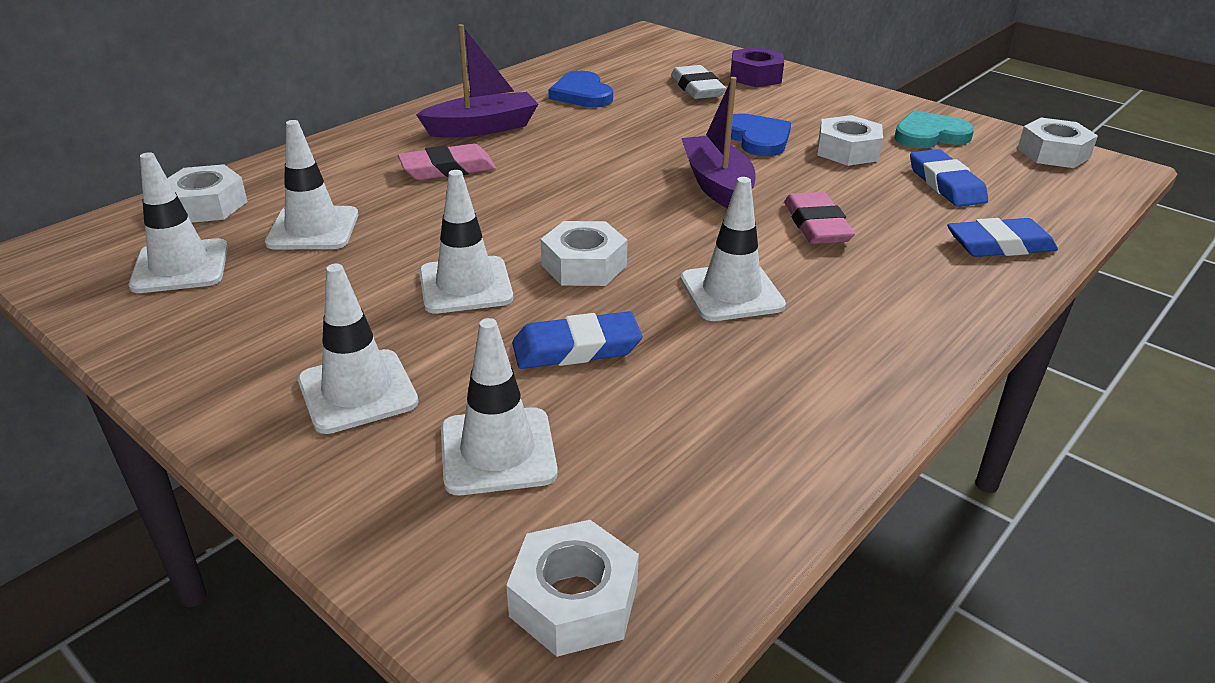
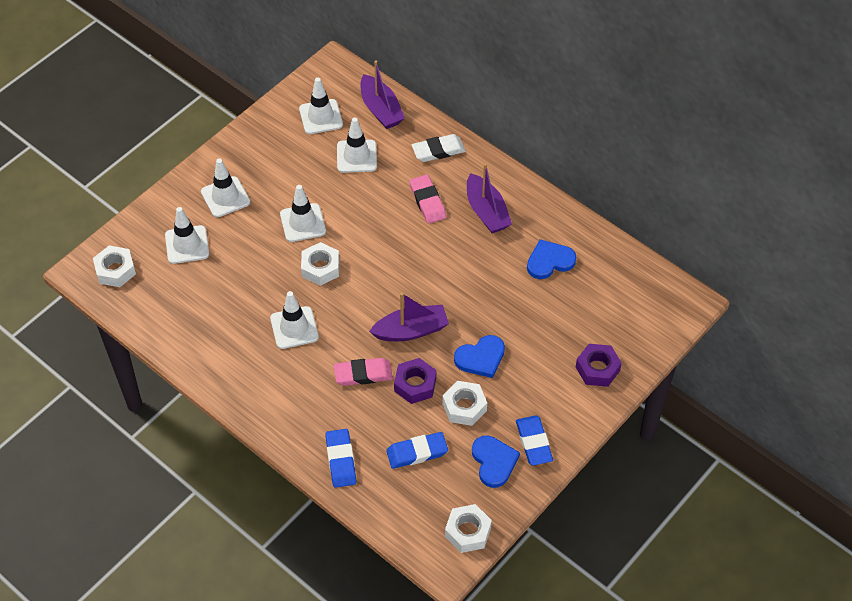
camera: 90 degrees right, 20 degrees up
(206, 205) = (381, 109): white nut -> purple boat
(576, 348) = (251, 267): blue eraser -> blue eraser (533, 442)
(697, 88) = (569, 329): white eraser -> white eraser (438, 150)
(821, 184) = (415, 384): none -> purple nut
(929, 135) = (494, 462): turquoise heart -> blue heart

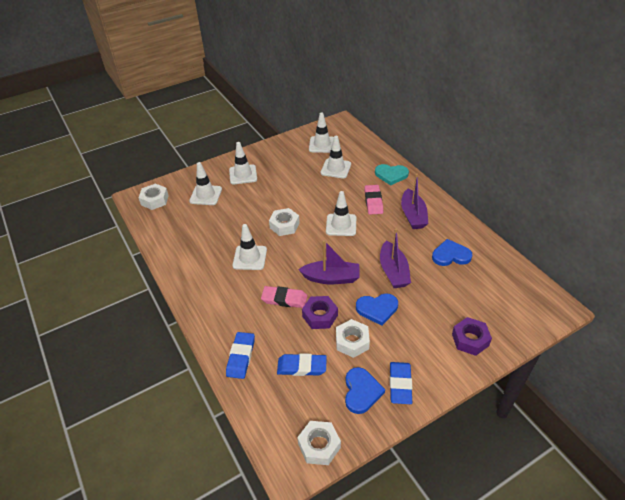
camera: 20 degrees right, 10 degrees down
(303, 223) = (285, 197): white traffic cone -> white traffic cone (341, 225)
(381, 109) = (361, 147): purple boat -> purple boat (393, 271)
(438, 150) = (391, 175): white eraser -> turquoise heart

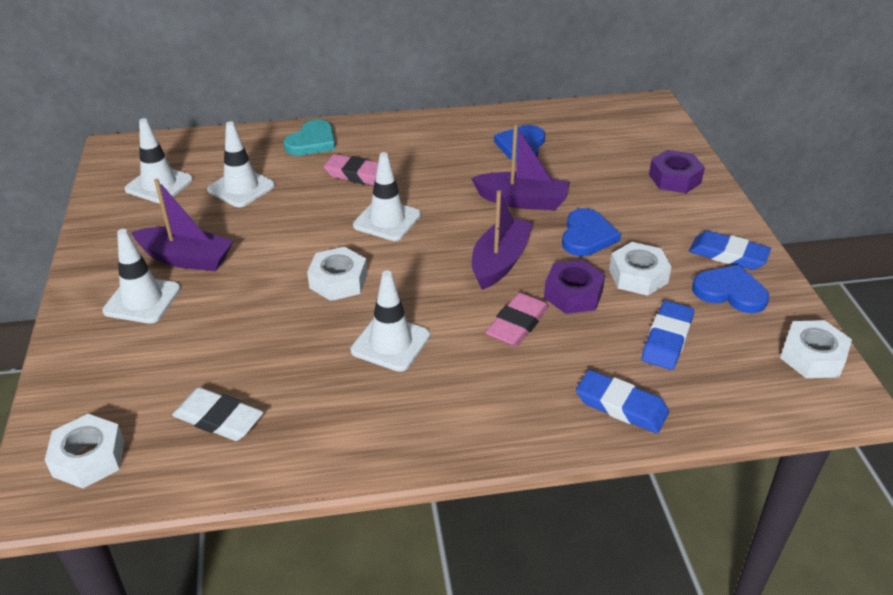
camera: 70 degrees left, 5 degrees down
(184, 224) = (218, 419): none -> white eraser
(206, 195) = (154, 368): white traffic cone -> none
(413, 215) = (419, 150): purple boat -> purple boat (186, 259)

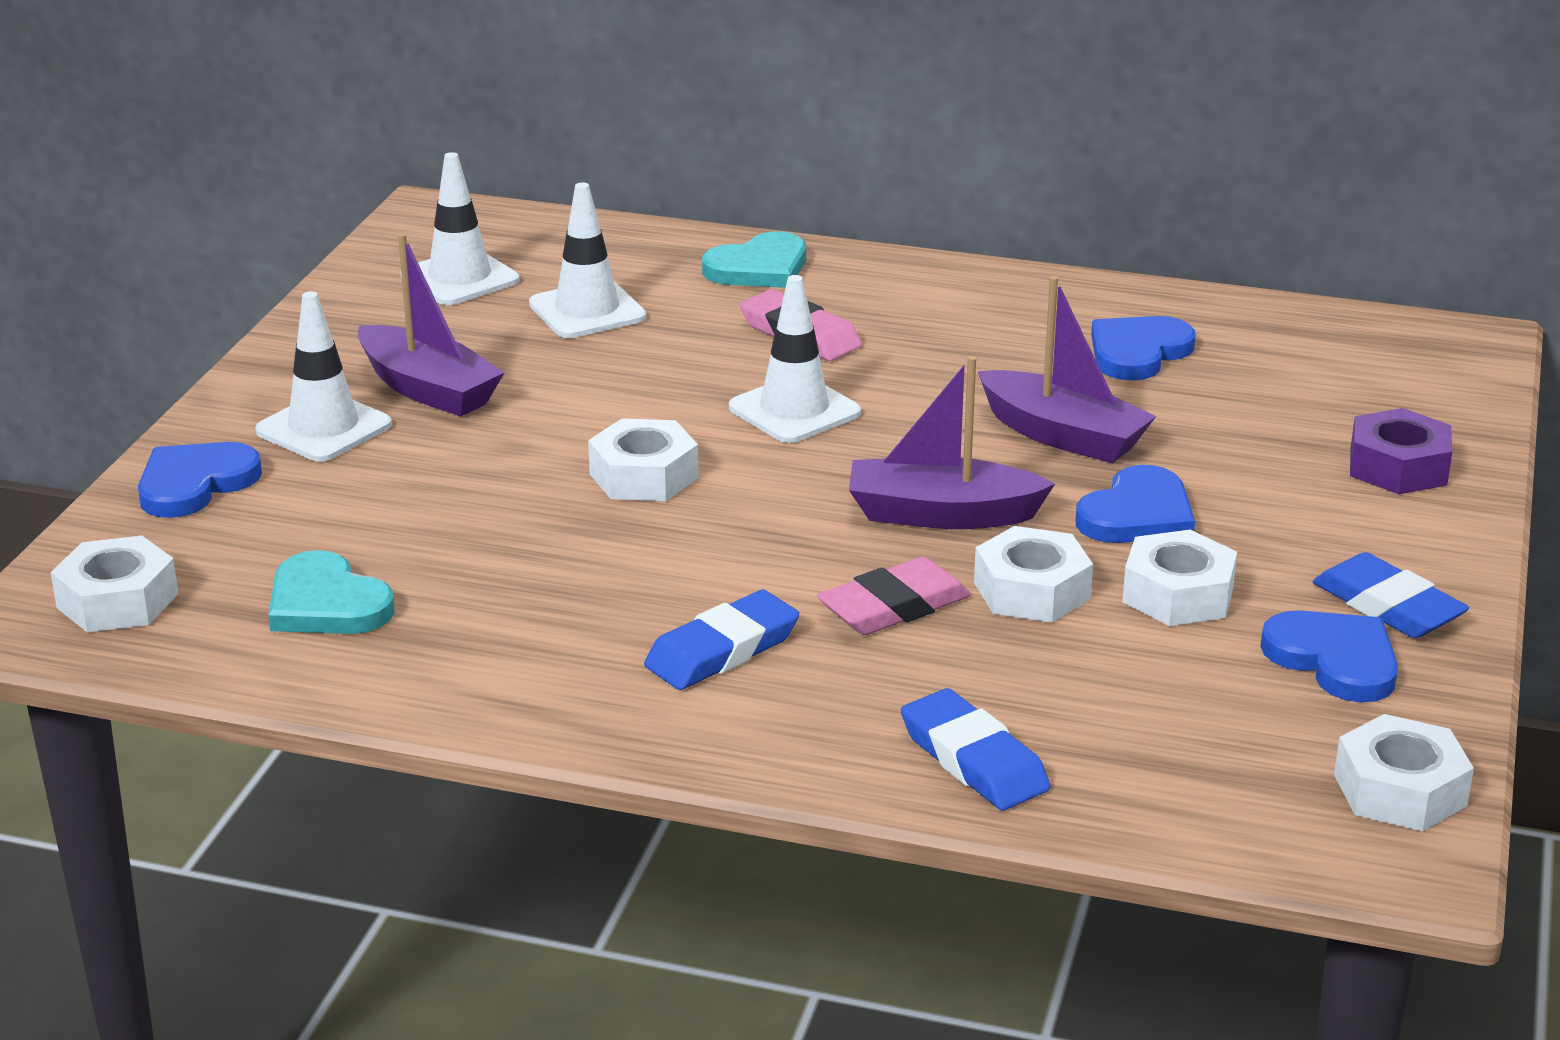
camera: 25 degrees right, 10 degrees down
(87, 360) = (195, 484): none -> blue heart
(218, 419) = (326, 603): white eraser -> turquoise heart
(390, 343) = (660, 578): white traffic cone -> none
(500, 262) = (941, 514): purple boat -> purple boat turned 135 degrees counterclockwise
(573, 294) = (1031, 591): purple nut -> white nut
(667, 339) = (1144, 695): blue eraser -> blue eraser (722, 650)

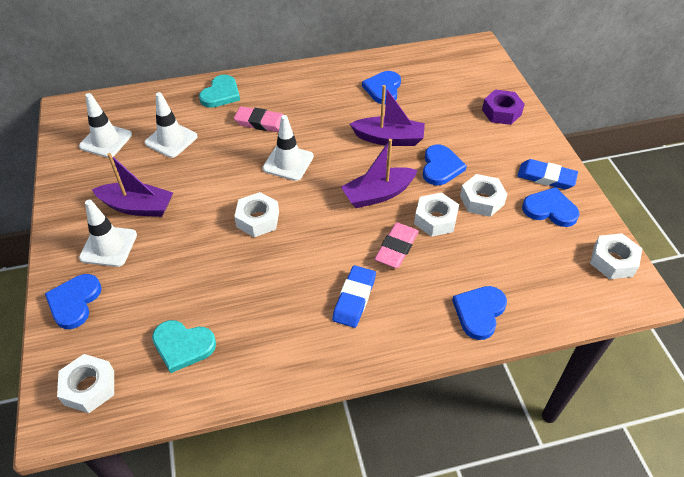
camera: 30 degrees left, 20 degrees up
(974, 759) = (479, 312): blue eraser -> blue heart

